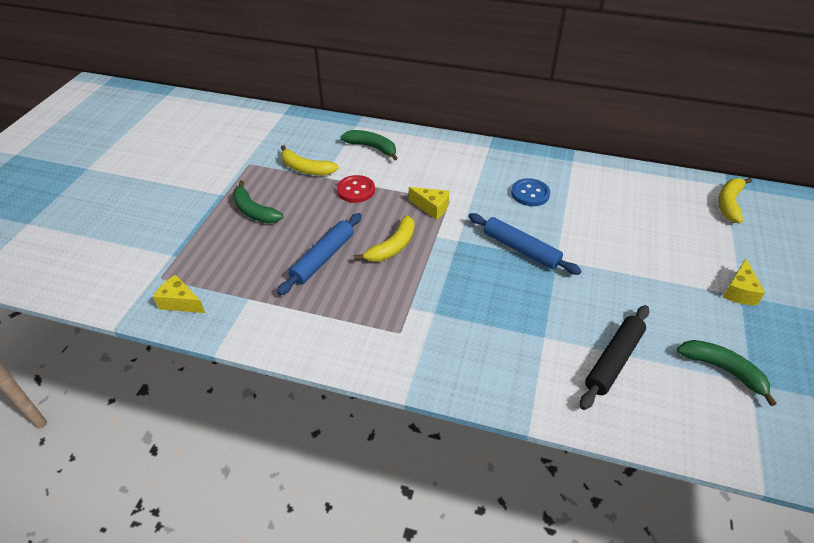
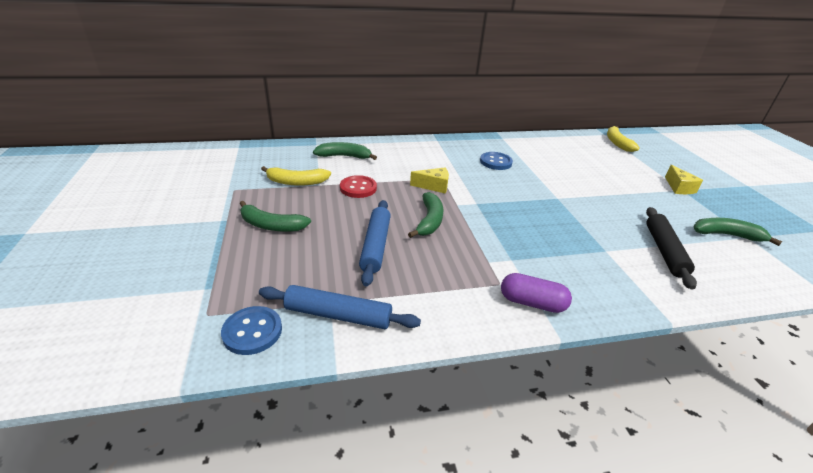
camera: 30 degrees left, 10 degrees down
(180, 302) = (252, 331): yellow cheese -> blue button
(392, 246) = (429, 221): yellow banana -> green banana
(411, 360) = (532, 303): none -> purple capsule
(520, 249) = (527, 198): blue rolling pin -> blue rolling pin (338, 315)

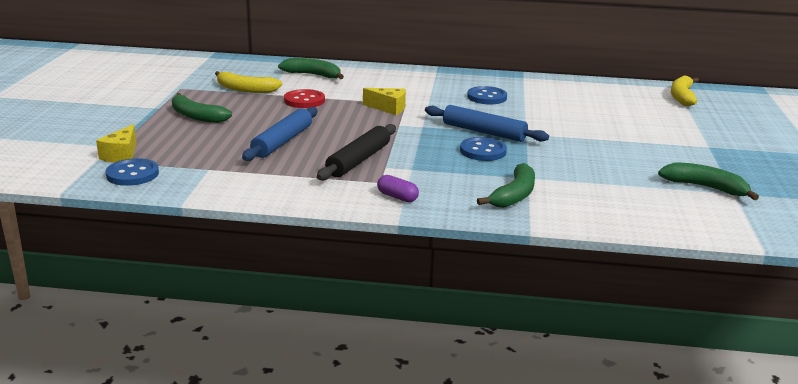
camera: 20 degrees right, 10 degrees down
(338, 315) = (209, 176): blue rolling pin -> blue rolling pin (483, 132)
(429, 221) = (355, 132): green banana -> green banana (514, 195)
(532, 303) = (397, 197): purple capsule -> purple capsule, size x0.67
(546, 225) = (483, 151): none -> blue button
(664, 251) = (600, 187): black rolling pin -> black rolling pin (359, 160)
(679, 188) = (706, 144): yellow cheese -> yellow cheese (122, 155)

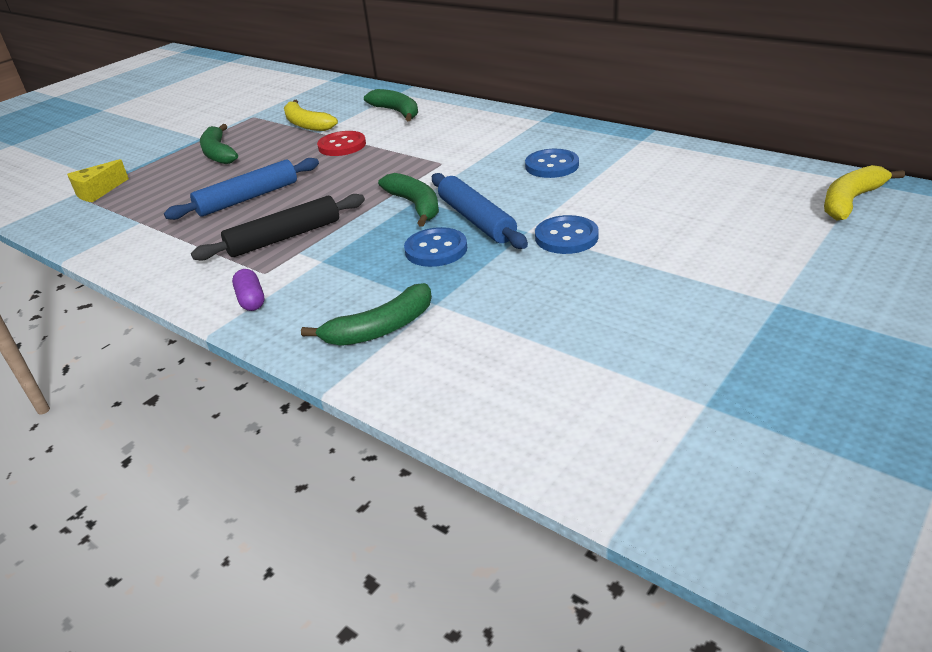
camera: 35 degrees right, 10 degrees up
(132, 174) = (74, 217): blue button -> blue button (566, 237)
(388, 108) = (414, 167): yellow cheese -> none
(705, 187) = (669, 381): green banana -> green banana (415, 205)

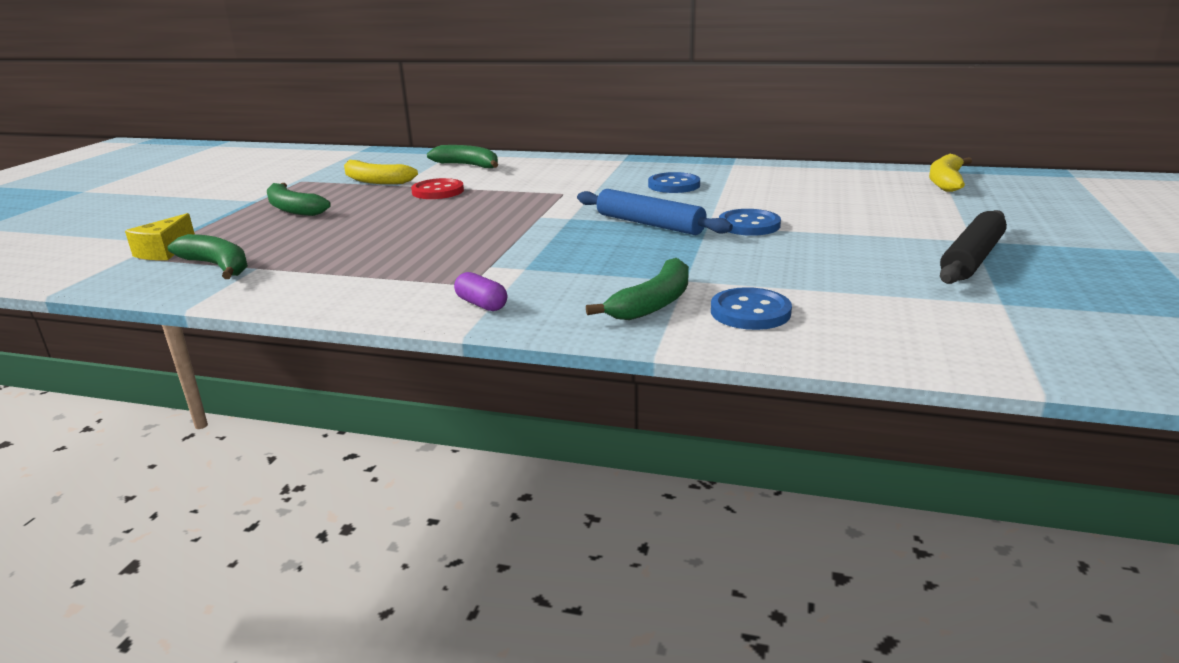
camera: 25 degrees left, 10 degrees down
(248, 198) = (376, 236): blue rolling pin -> none
(284, 237) = (459, 258): black rolling pin -> black rolling pin (972, 259)
(415, 205) = (574, 222): green banana -> green banana (218, 266)
(436, 249) = (636, 246): blue button -> blue button (750, 312)

